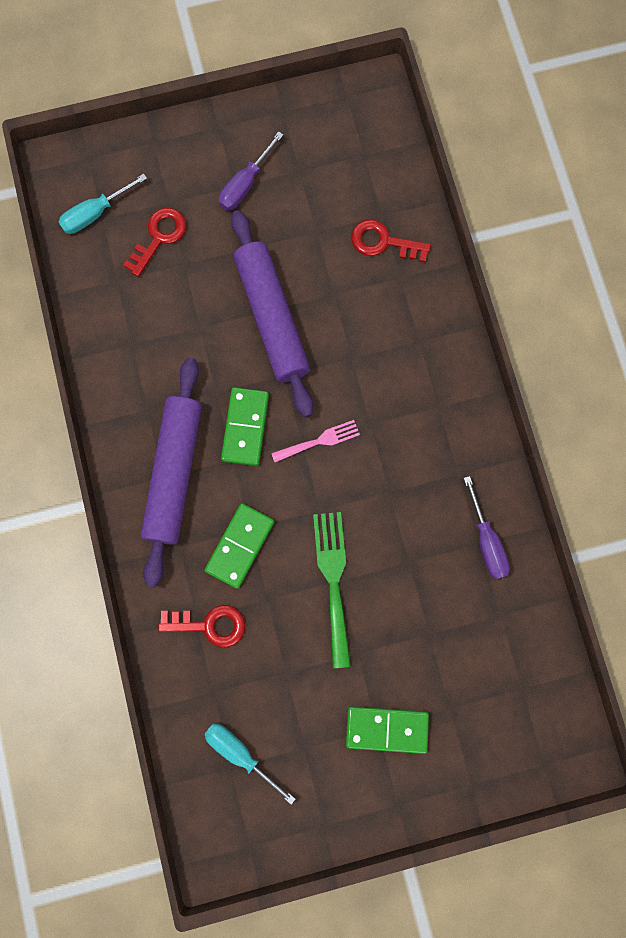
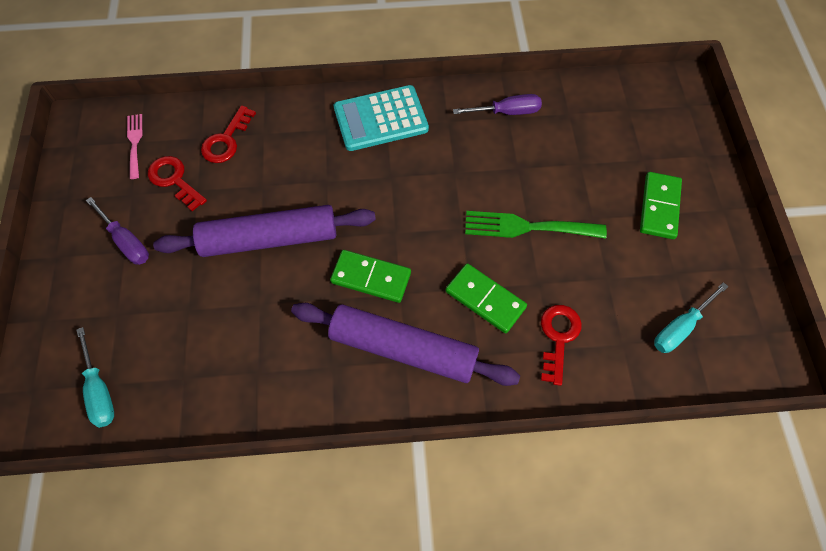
camera: 80 degrees left, 15 degrees down
(159, 237) = (151, 329): red key -> red key (174, 180)
(319, 441) = (397, 218): pink fork -> pink fork (135, 143)
(446, 398) = (380, 119): none -> turquoise calculator

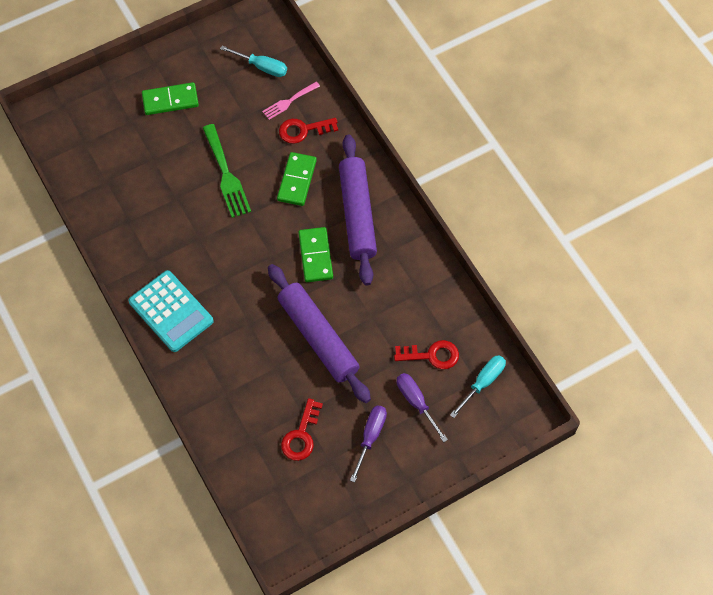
camera: 115 degrees left, 0 degrees up
(135, 143) = (281, 489): pink fork -> pink fork (289, 101)
(226, 140) = (245, 418): red key -> red key (431, 355)
(507, 112) = (123, 223): purple screwdriver -> purple screwdriver (416, 402)

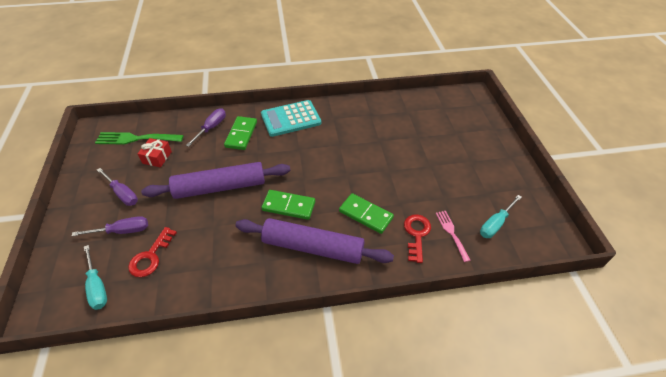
camera: 110 degrees right, 15 degrees down
(170, 100) = (470, 157): green domino -> green domino (241, 134)
(223, 400) = (212, 127): none -> purple screwdriver
(226, 175) = (388, 172): green fork -> green fork (136, 139)
(301, 435) = (157, 157): red key -> red gift

